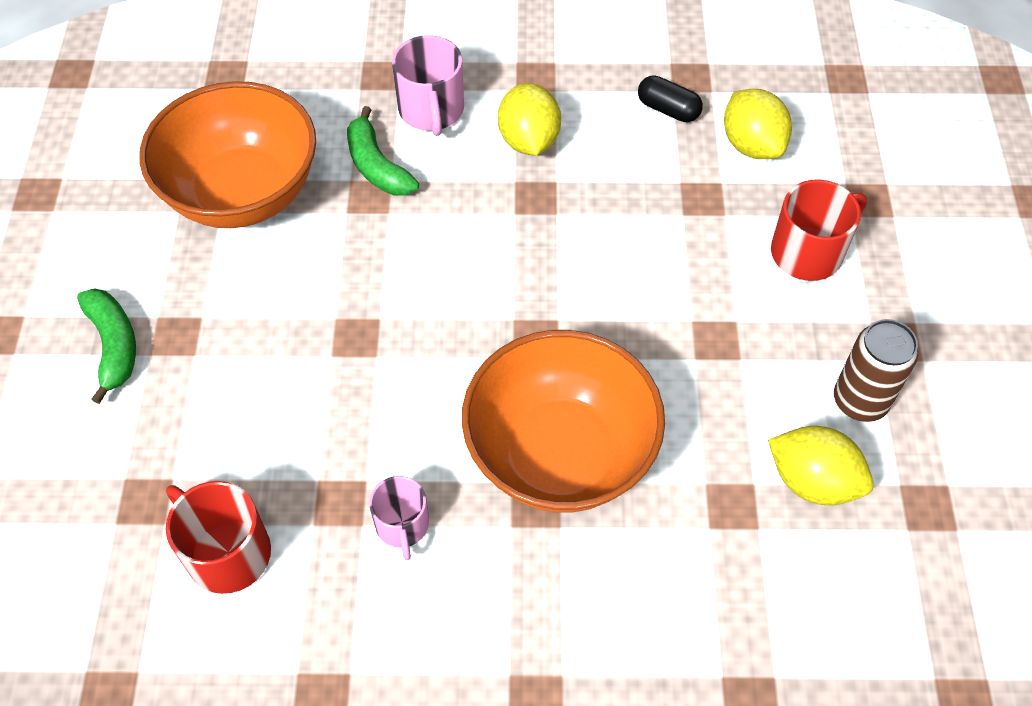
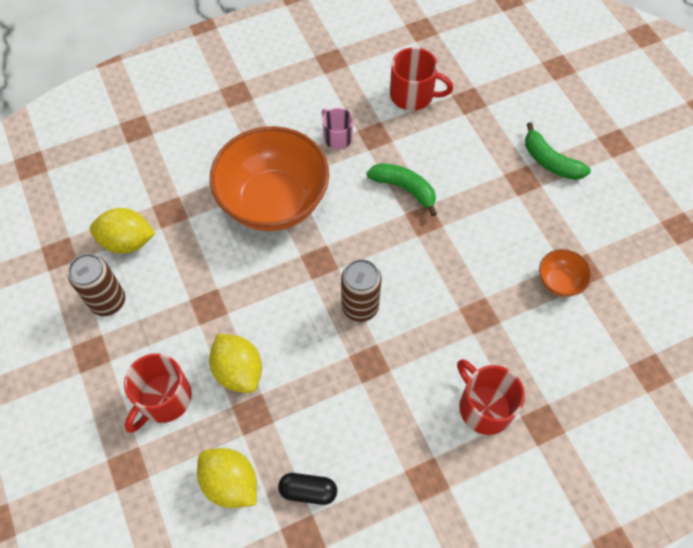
camera: 155 degrees right, 5 degrees up
(243, 193) = (559, 281): orange bowl -> orange bowl, size x0.43
(377, 166) = (490, 340): green banana -> green banana (404, 189)
(431, 110) = (484, 407): pink mug -> red mug
(512, 261) = (360, 307): none -> brown can
(529, 140) = (399, 410): yellow lemon -> yellow lemon (238, 371)

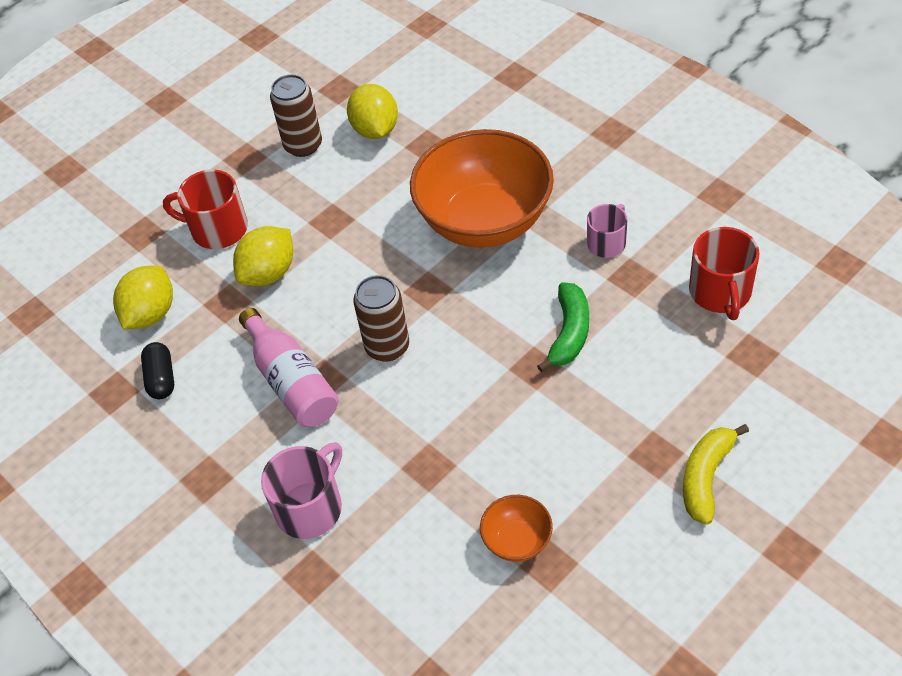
camera: 75 degrees right, 10 degrees down
(361, 386) = (292, 382): none -> pink bottle
(484, 407) = (310, 508): red mug -> pink mug
(550, 161) = (705, 477): green banana -> yellow banana

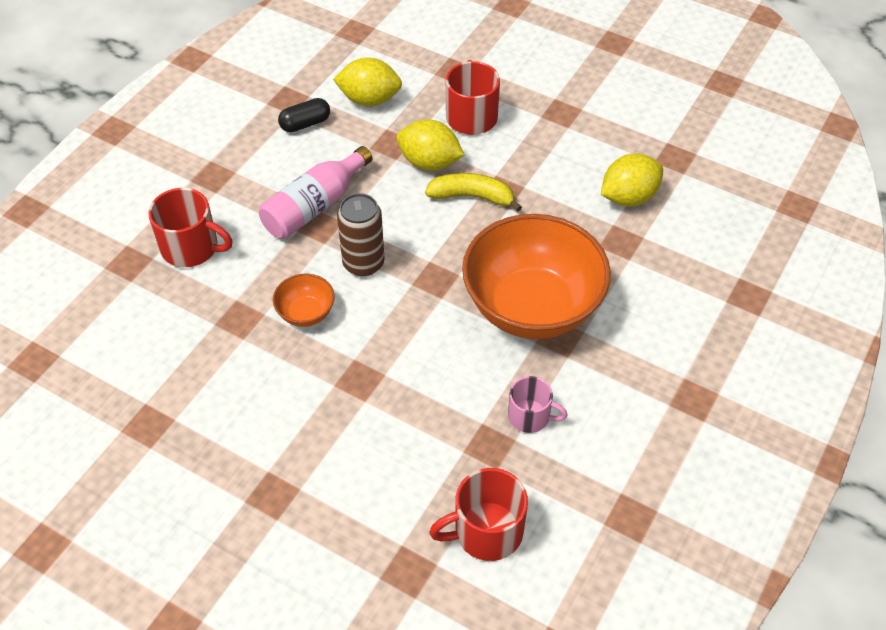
camera: 70 degrees right, 0 degrees up
(303, 145) = (590, 149): brown can -> none
(310, 508) = (191, 248): pink mug -> red mug
(517, 540) = (169, 397): orange bowl -> orange bowl (306, 313)
(569, 333) = (405, 401): green banana -> none
(705, 477) = (250, 542): yellow banana -> yellow banana (472, 196)

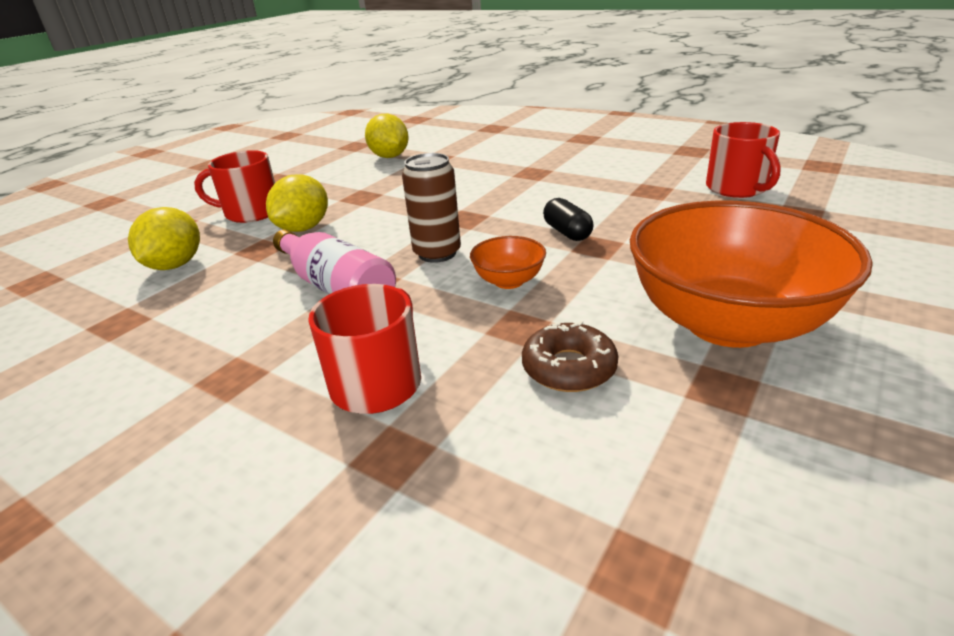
camera: 85 degrees left, 20 degrees down
(185, 345) = (569, 368): none -> brown donut
(305, 124) = (181, 305): black capsule -> black capsule (567, 232)
(472, 196) = (362, 208): yellow banana -> none
(530, 416) = (616, 179): pink mug -> none
(532, 307) = (502, 182): orange bowl -> orange bowl (727, 323)

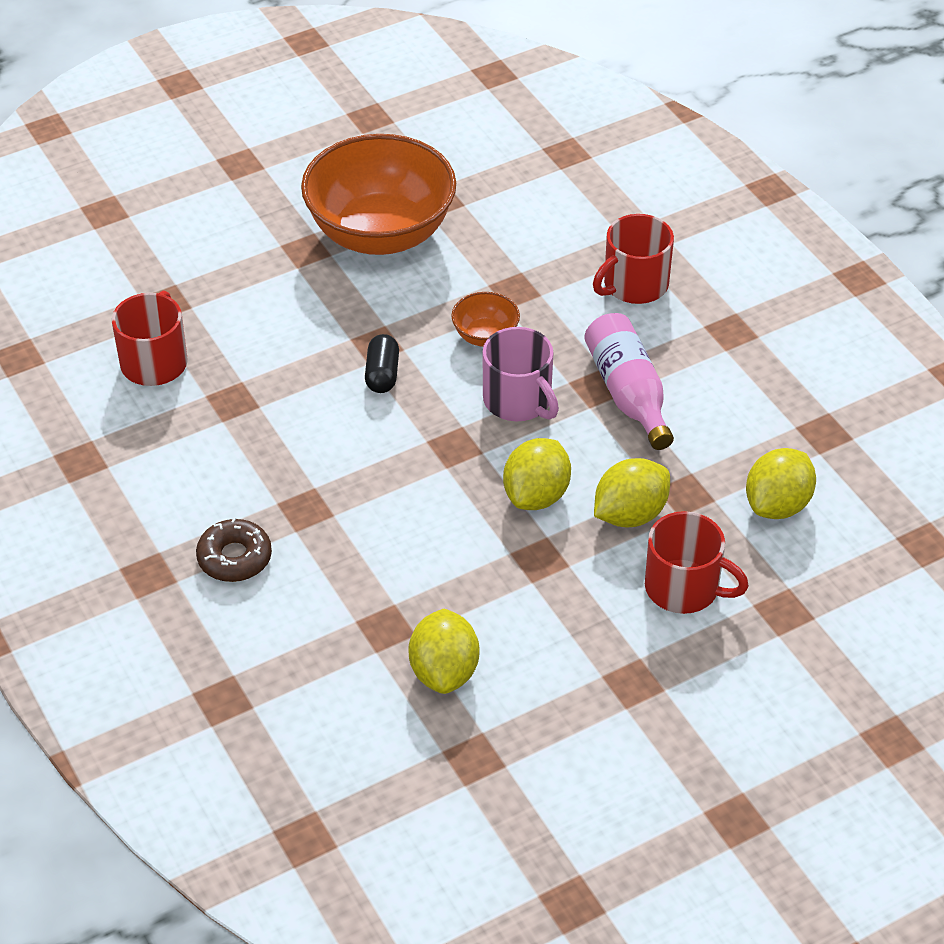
camera: 155 degrees left, 15 degrees up
(382, 216) = (536, 495): none -> yellow lemon
(437, 253) = (518, 400): brown can -> pink mug
(569, 368) = (510, 246): brown donut -> brown donut (234, 558)

